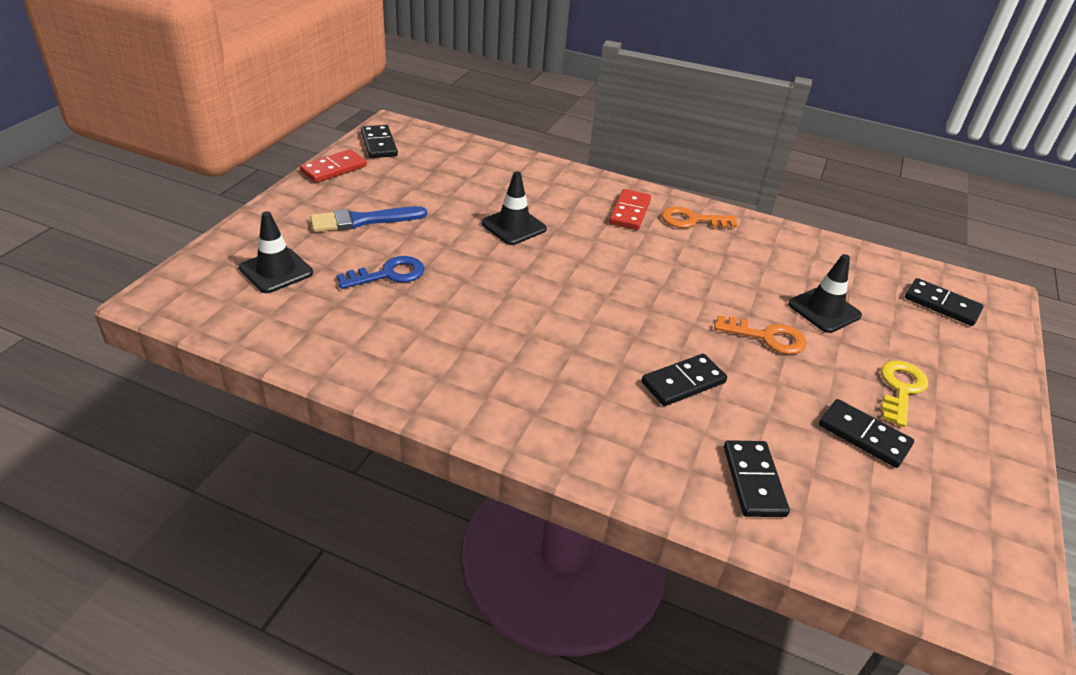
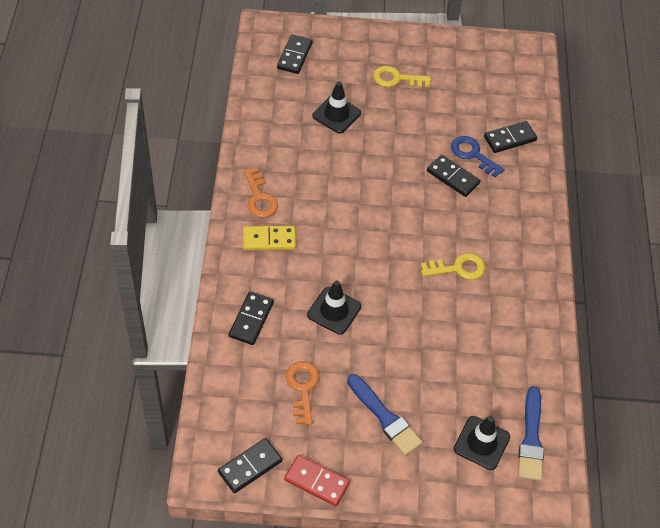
camera: 110 degrees left, 15 degrees up
(245, 308) = (531, 438): none -> blue brush
(389, 274) = (442, 368): blue key -> blue key (473, 154)
(521, 333) = (458, 268): none -> yellow key
(629, 212) = (269, 240): red domino -> yellow domino
(767, 337) = (384, 141): orange key -> orange key (302, 388)
(863, 436) = (447, 95): black domino -> black domino (251, 319)

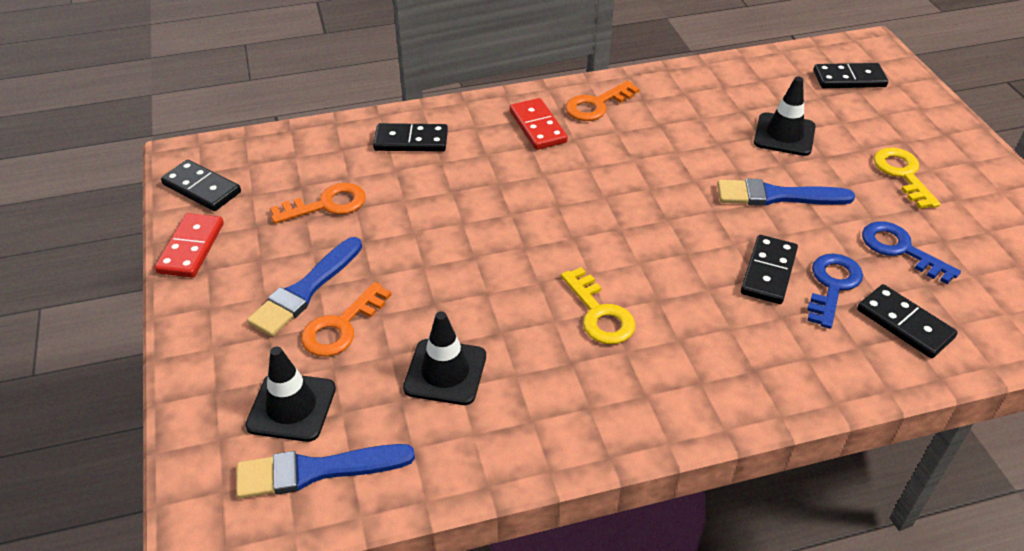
camera: 75 degrees right, 10 degrees down
(269, 240) = (537, 127): yellow domino -> red domino
(334, 311) = (457, 205): black traffic cone -> black traffic cone (445, 372)
(392, 144) = (777, 196): none -> blue brush
(425, 403) = (341, 327): none -> orange key
(456, 112) = (900, 249): none -> blue key

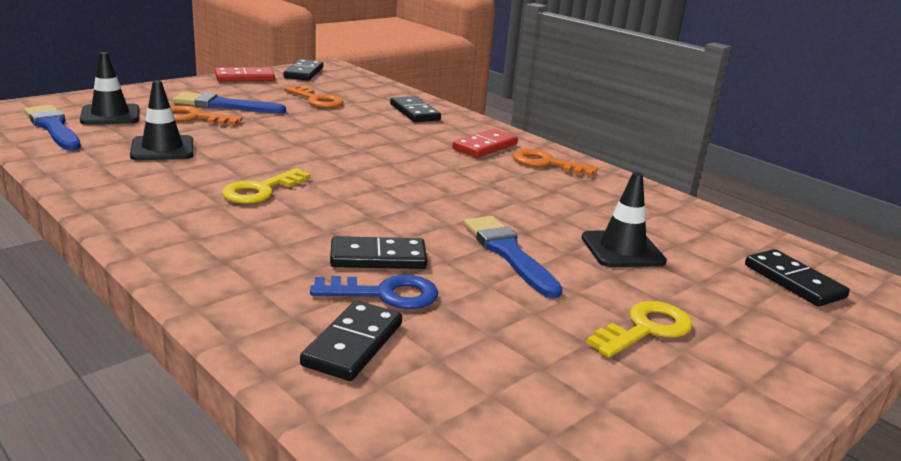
camera: 60 degrees right, 20 degrees down
(900, 249) = (491, 334): blue key -> none

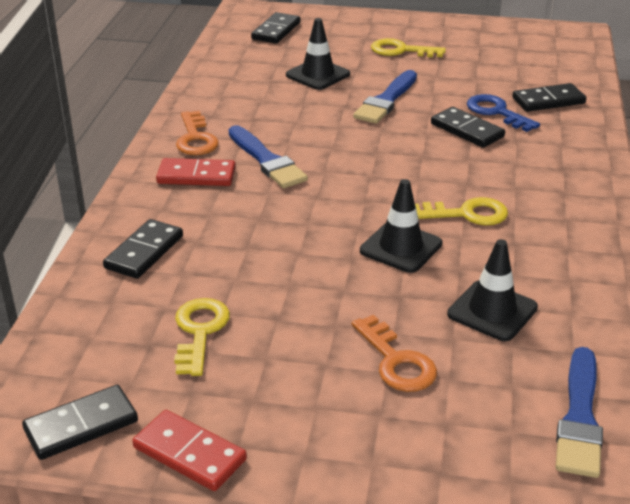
camera: 125 degrees left, 10 degrees up
(110, 115) = (490, 418): black traffic cone -> black traffic cone (401, 247)
(224, 105) = (327, 375): blue brush -> blue brush (267, 160)
(317, 100) = (199, 331): orange key -> yellow key

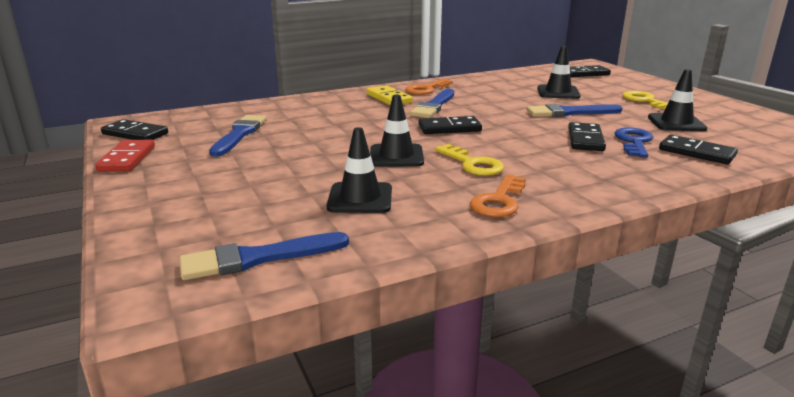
camera: 55 degrees right, 10 degrees down
(144, 252) = (298, 108): black domino -> black domino (449, 128)
(196, 176) = (388, 98): red domino -> yellow domino
(199, 331) = (239, 134): yellow key -> blue brush
(397, 361) = (263, 184): orange key -> orange key (499, 201)
(474, 70) = (676, 123): none -> black traffic cone

